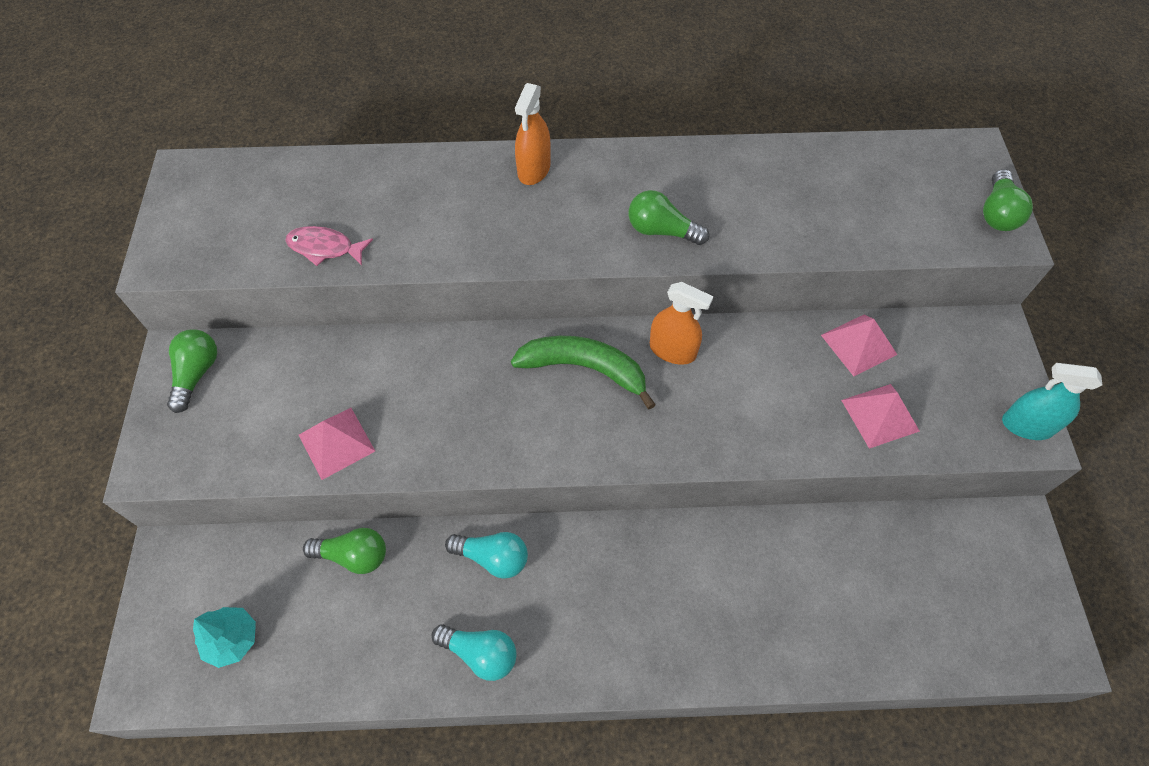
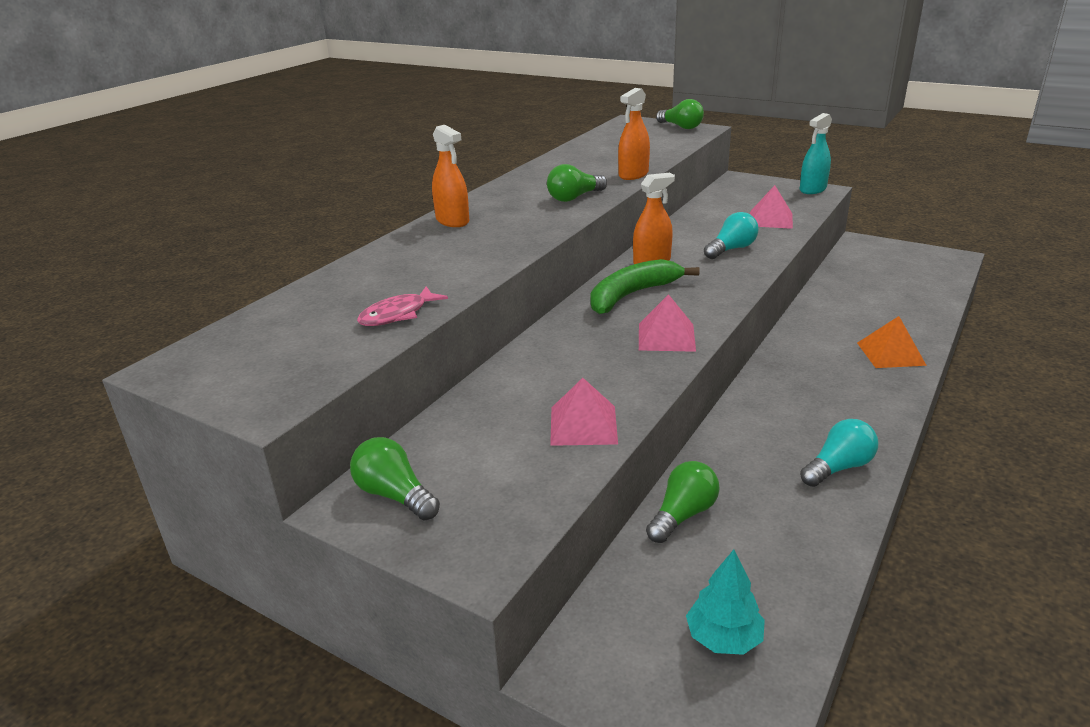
camera: 55 degrees left, 30 degrees down
(493, 557) = (746, 433): turquoise light bulb -> turquoise light bulb (731, 249)
(727, 642) = (890, 353): none -> orange pyramid
(772, 247) = (633, 174): none -> orange spray bottle
(859, 344) = (711, 211): pink pyramid -> pink pyramid (666, 337)

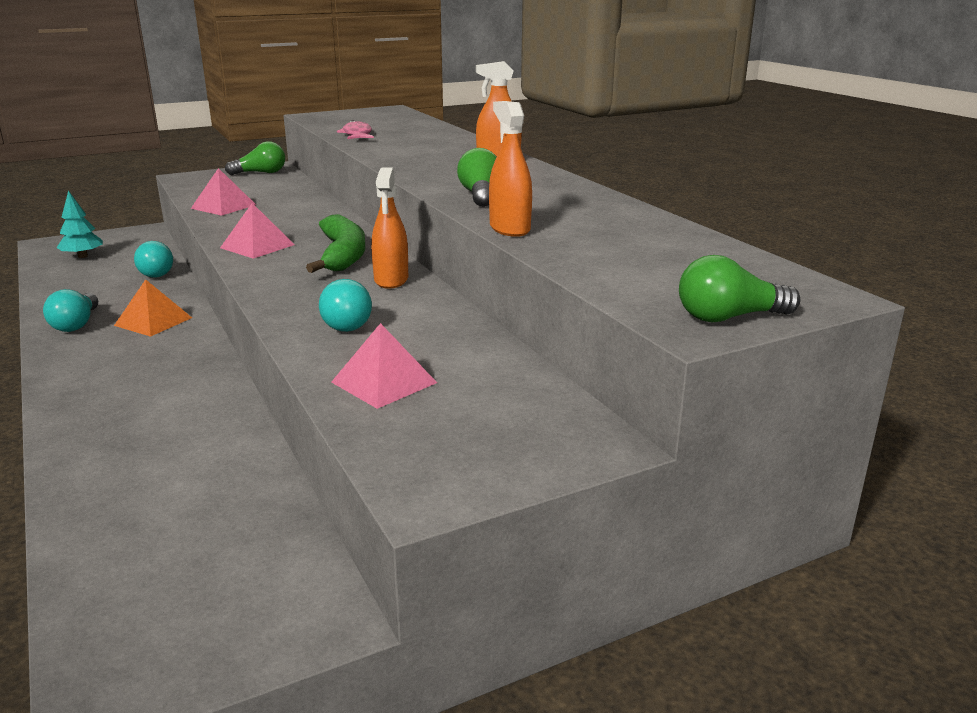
camera: 120 degrees right, 5 degrees down
(683, 515) = (157, 272): green light bulb -> turquoise light bulb
(813, 189) = (442, 486): turquoise spray bottle -> none
(890, 353) = (96, 423): orange pyramid -> orange pyramid (153, 321)

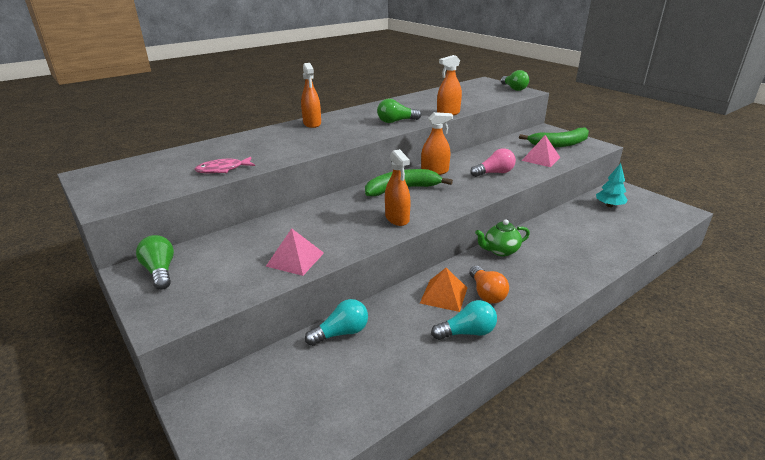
camera: 100 degrees left, 5 degrees up
(83, 256) = (297, 415): turquoise tree -> turquoise tree (609, 205)
(124, 345) = (486, 293): none -> orange light bulb
(204, 373) = (500, 251): none -> green teapot
(257, 246) = (397, 218): pink pyramid -> orange spray bottle
(347, 322) = (494, 173): turquoise light bulb -> pink light bulb
(466, 431) = (559, 144): none -> green banana

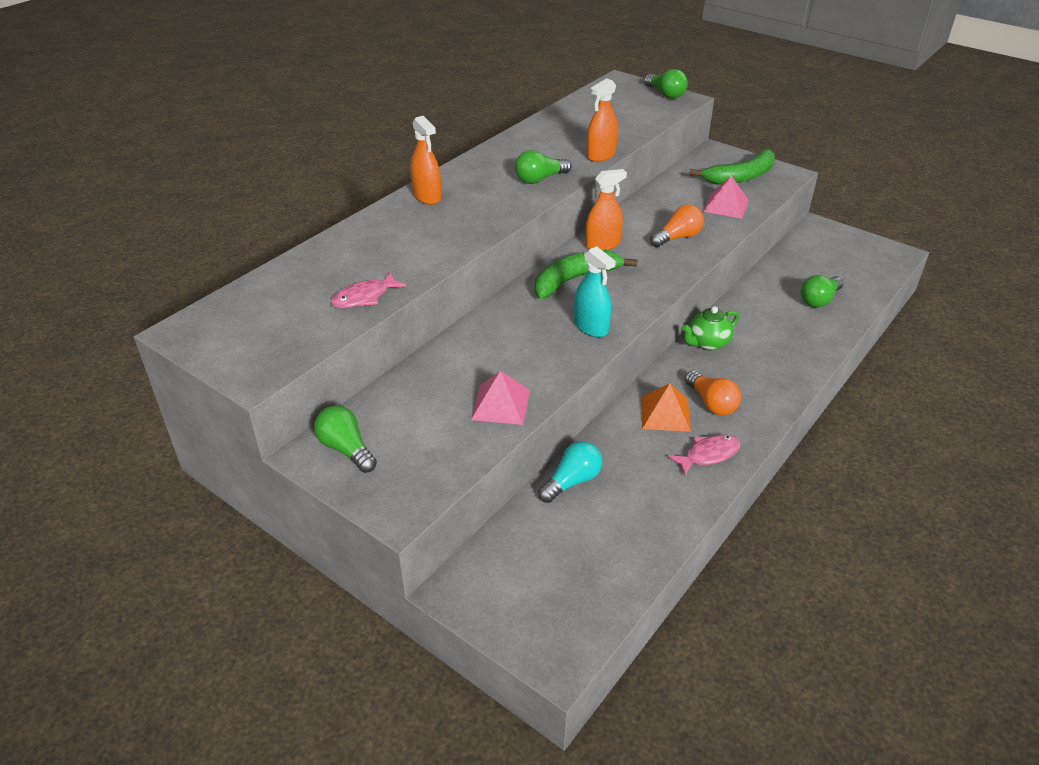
camera: 15 degrees left, 10 degrees up
(397, 218) = (591, 327): orange spray bottle -> turquoise spray bottle
(467, 332) = (708, 455): turquoise light bulb -> pink fish
(494, 173) = (677, 237): pink light bulb -> orange light bulb
(606, 234) = (819, 300): none -> green light bulb
(609, 205) = (812, 257): turquoise tree -> none

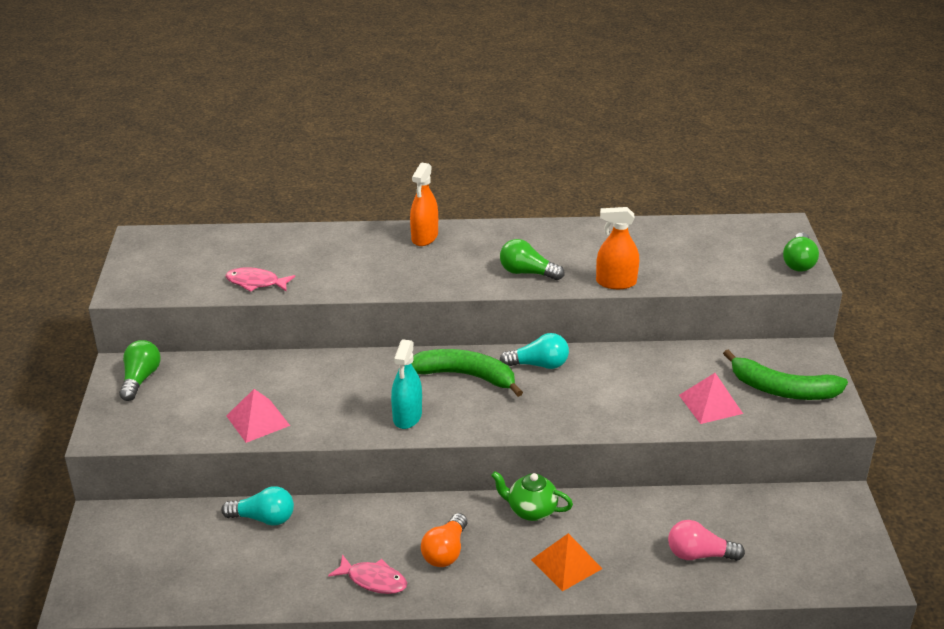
camera: 50 degrees right, 5 degrees down
(602, 244) = (539, 365): orange spray bottle -> turquoise light bulb
(665, 413) = (401, 530): orange pyramid -> orange pyramid (566, 564)
(677, 237) = (609, 400): orange light bulb -> none
(819, 300) = (699, 555): green light bulb -> pink light bulb

